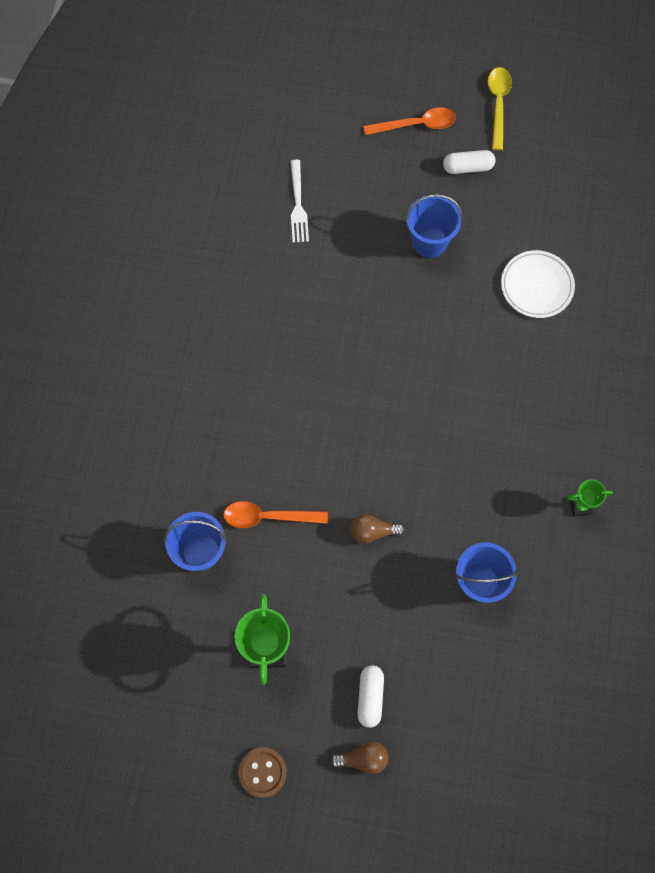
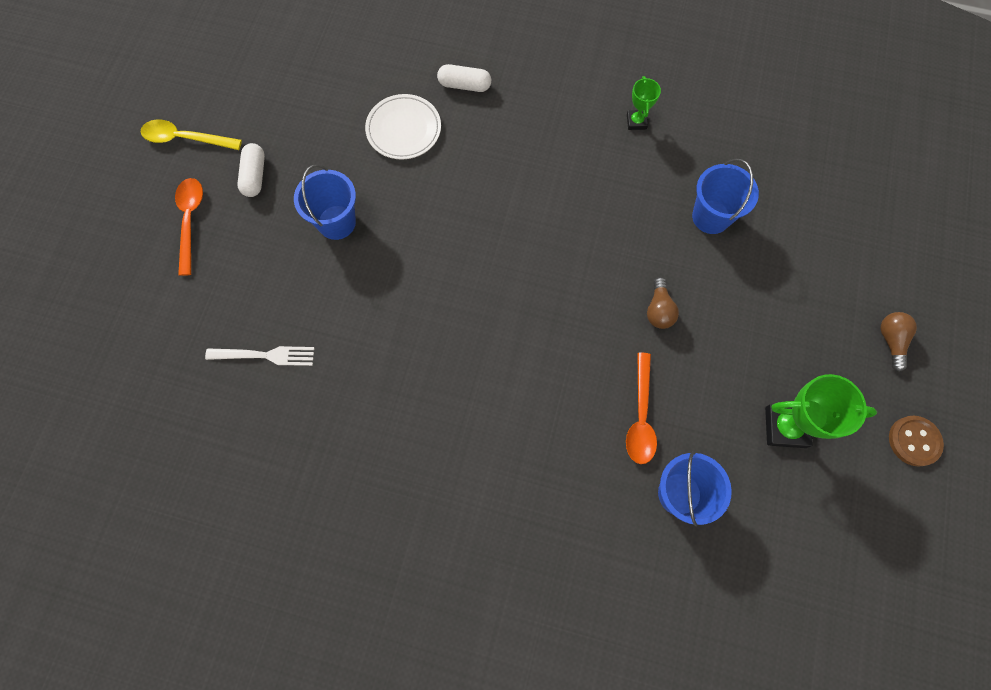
camera: 85 degrees left, 0 degrees up
(370, 697) = (829, 328): white capsule -> white capsule (464, 85)

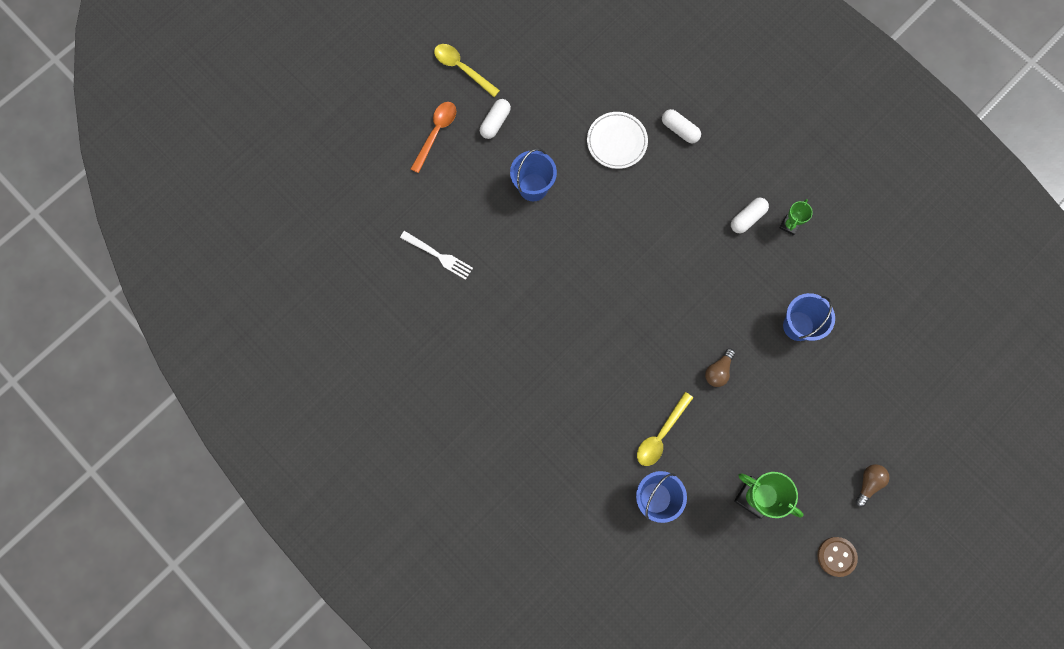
camera: 30 degrees right, 5 degrees up
(589, 136) = (747, 218): none -> white capsule
(640, 416) = (661, 434): orange spoon -> yellow spoon

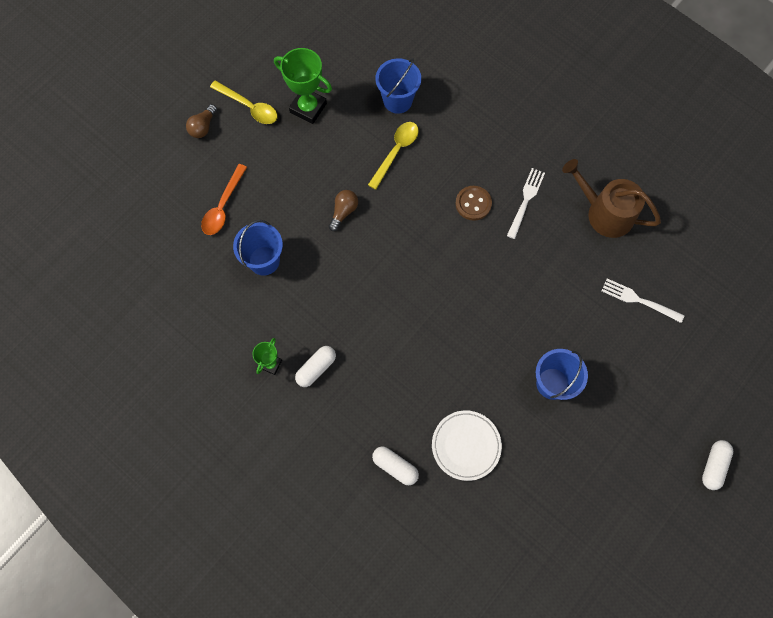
camera: 175 degrees right, 5 degrees down
(436, 133) = (672, 438): orange spoon -> orange spoon (223, 206)
(454, 347) = (604, 213): none -> brown watering can
(462, 68) = (659, 524): yellow spoon -> yellow spoon (249, 107)
(495, 122) = (607, 457): white capsule -> white capsule (713, 466)
(531, 367) = (525, 201): none -> white fork
(836, 556) = (235, 68): brown button -> brown button (473, 204)

